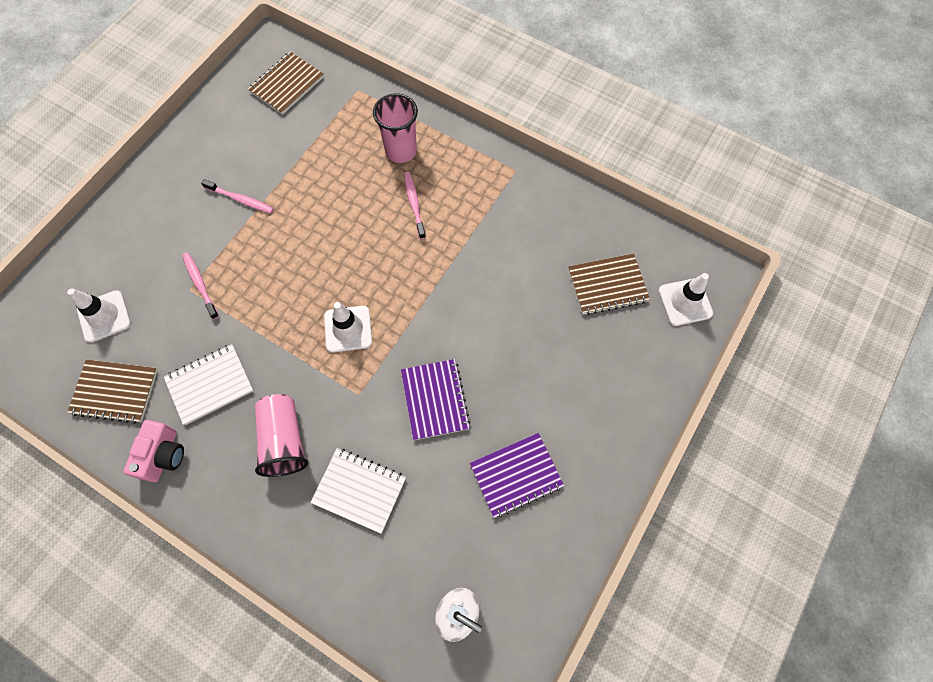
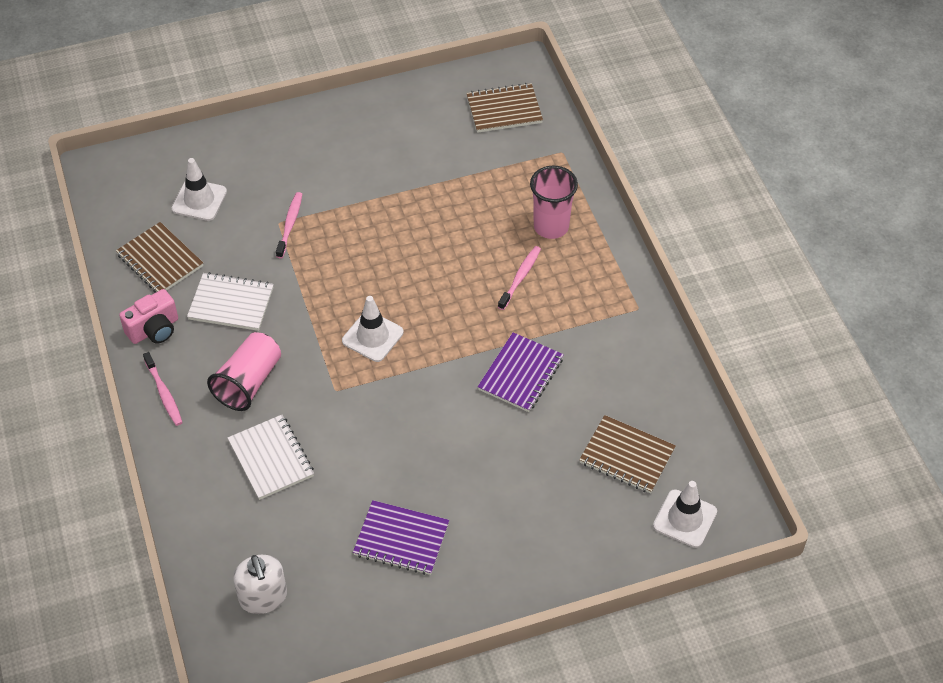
camera: 40 degrees right, 15 degrees down
(240, 199) = (380, 180): pink toothbrush -> pink toothbrush (164, 393)
(435, 400) = (391, 438): purple notebook -> purple notebook (521, 374)

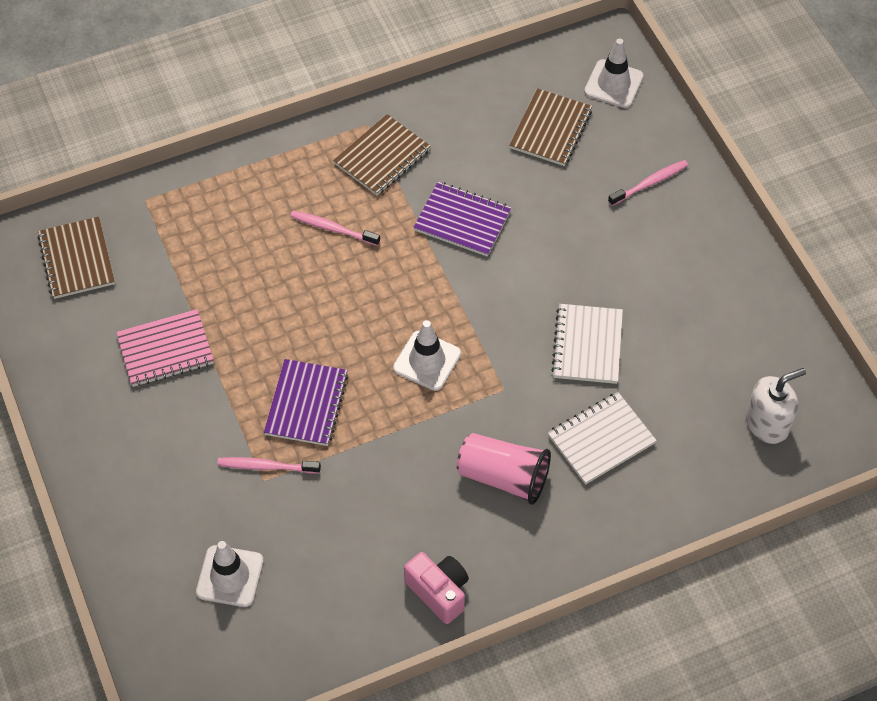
camera: 95 degrees left, 5 degrees up
(160, 260) = (331, 605): brown notebook -> brown notebook (382, 157)
(164, 393) = (529, 564): pink toothbrush -> pink toothbrush (650, 183)
(231, 303) = (392, 513): white notebook -> white notebook (587, 345)
(401, 539) = (678, 309): purple notebook -> purple notebook (306, 404)
(409, 164) = (165, 350): none -> pink notebook
(551, 226) = (258, 204): pink cup -> none

